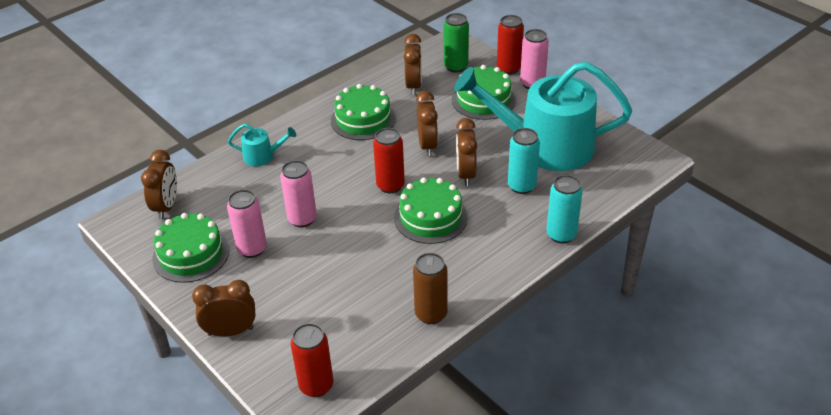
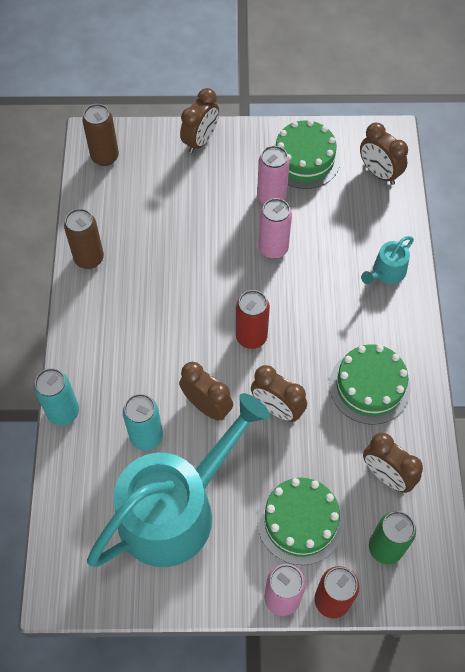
camera: 130 degrees right, 20 degrees up
(316, 385) = (105, 157): red can -> brown can
(430, 217) = (183, 336): green cake -> none

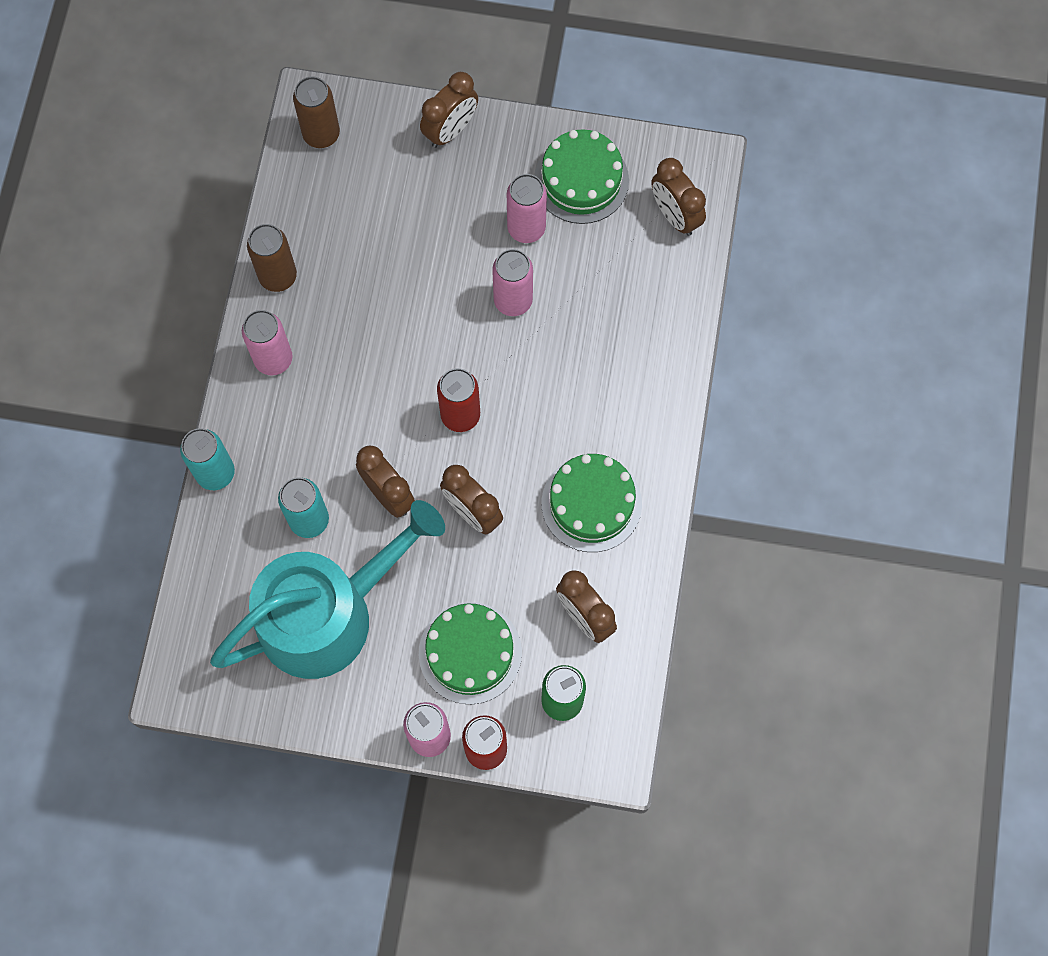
camera: 10 degrees right, 10 degrees up
(96, 318) = (273, 359): none -> pink can
(386, 272) = (650, 357): turquoise watering can -> none

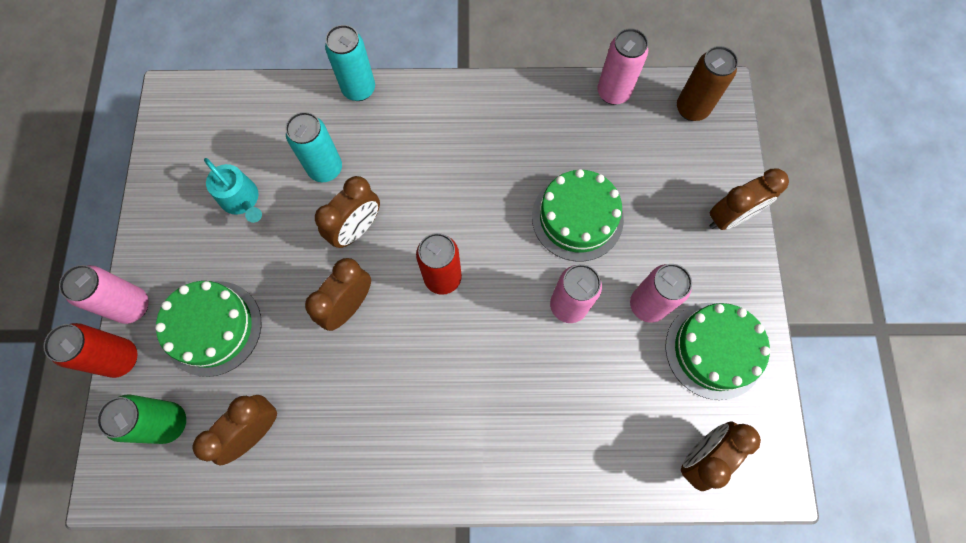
camera: 80 degrees right, 0 degrees up
(273, 359) = (468, 112): pink can -> pink can (613, 92)
(278, 276) = (546, 101): brown can -> none
(328, 614) = (242, 200): turquoise watering can -> turquoise watering can, size x0.40
(450, 130) = (730, 217): brown clock -> brown clock turned 60 degrees counterclockwise
(591, 503) = (371, 418): green cake -> green cake (577, 218)

